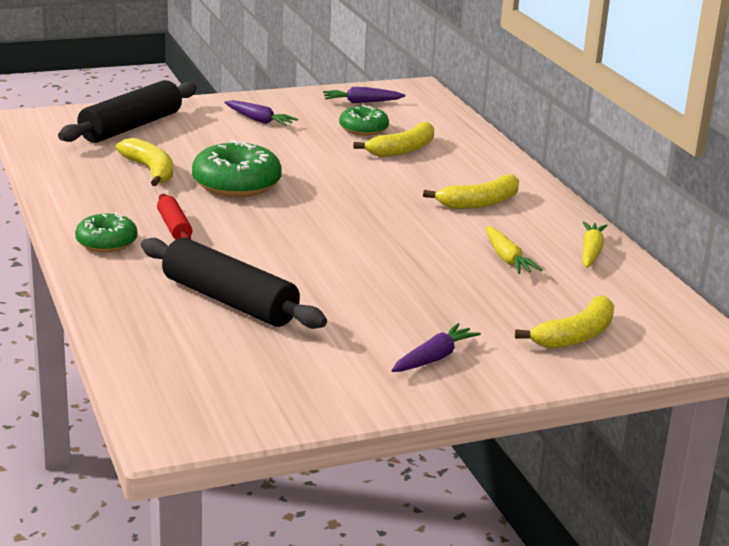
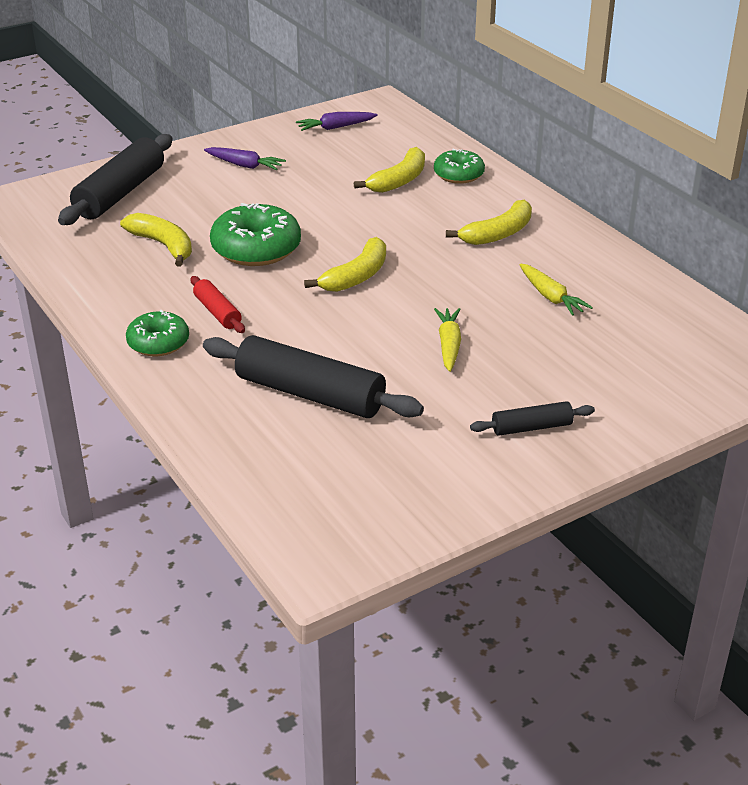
camera: 10 degrees left, 10 degrees up
(363, 129) = (351, 161): green donut -> green donut (458, 175)
(434, 358) = (532, 427): purple carrot -> black rolling pin
(575, 335) = (649, 377): yellow banana -> yellow banana (356, 276)
(591, 252) = (624, 275): yellow carrot -> yellow carrot (449, 345)

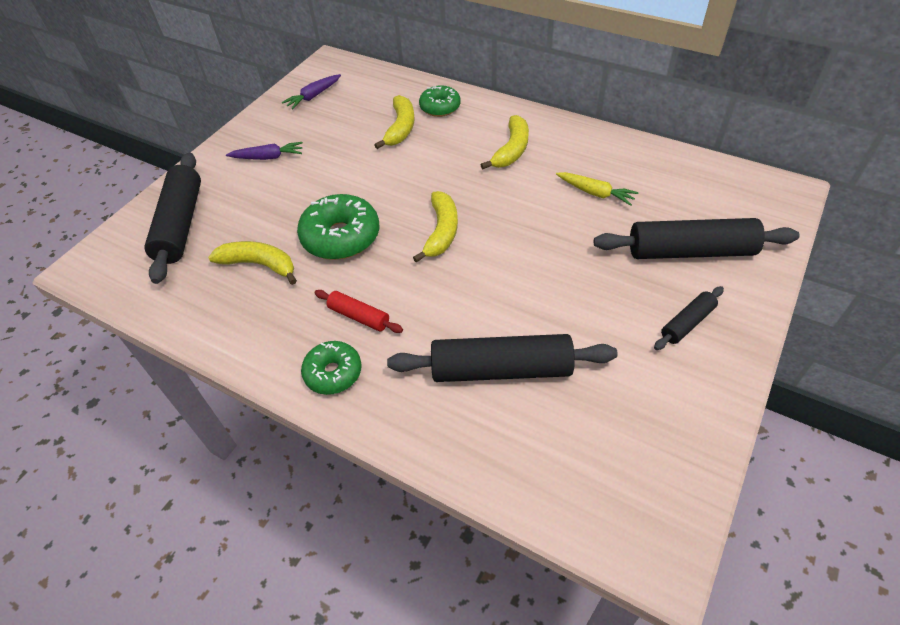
camera: 25 degrees left, 15 degrees up
(449, 345) = (563, 270): yellow carrot -> none
(601, 376) = (690, 251): none -> black rolling pin

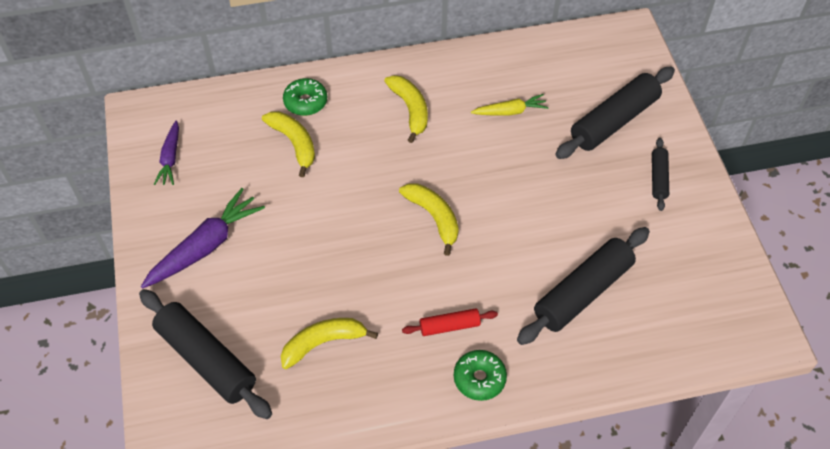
camera: 45 degrees left, 5 degrees up
(268, 157) = (205, 246): purple carrot -> purple carrot, size x1.70
(341, 237) = (361, 274): green donut -> none

